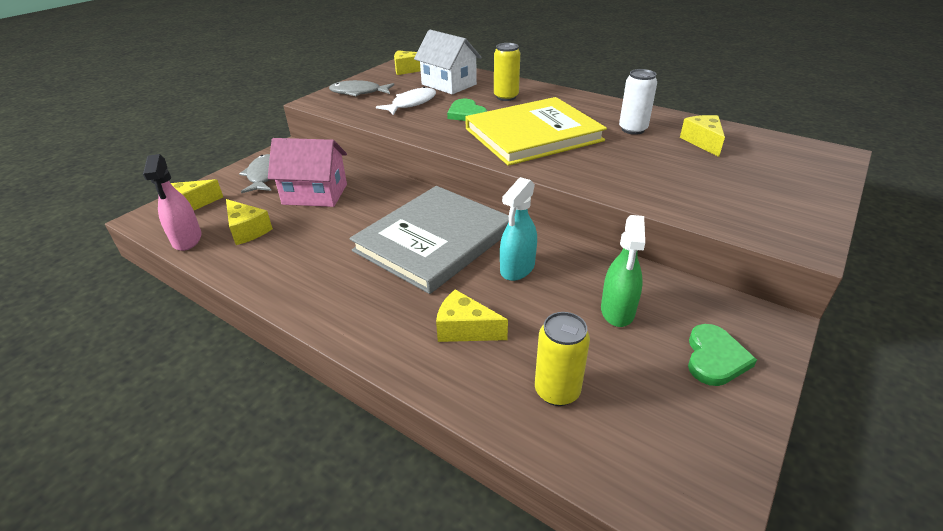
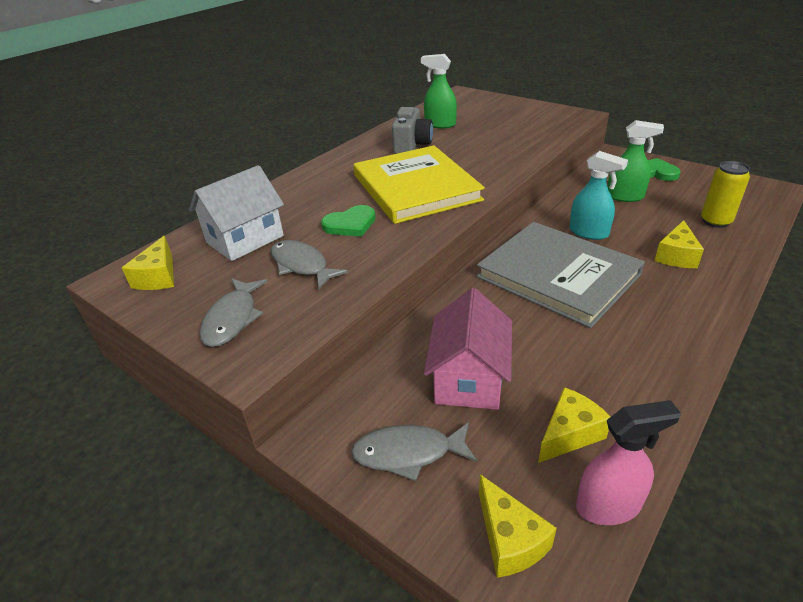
camera: 85 degrees left, 0 degrees up
(411, 103) = (302, 265): white fish -> grey fish
(506, 97) = (309, 201): yellow can -> none
(632, 129) = (412, 146): white can -> grey camera
(703, 142) = (440, 124): yellow cheese -> green spray bottle

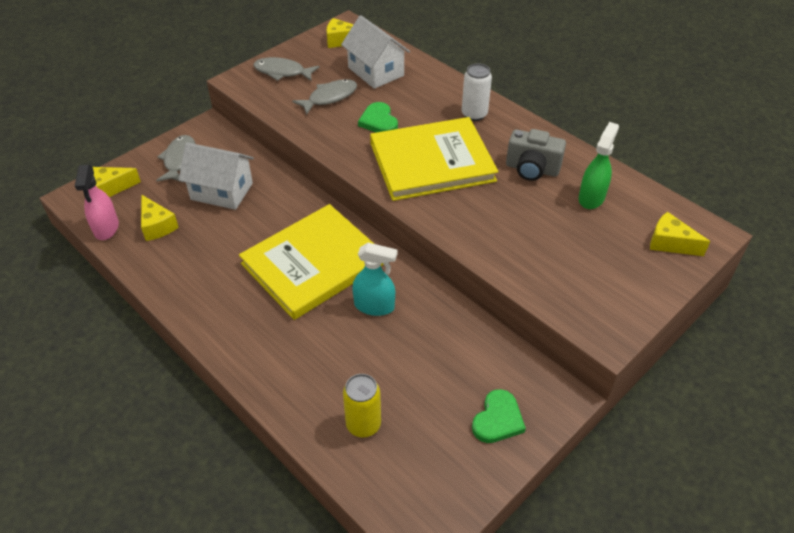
camera: 95 degrees right, 10 degrees up
(333, 175) = (474, 114): none -> white can
(469, 378) = (222, 191): pink house -> white house
(558, 276) = (313, 263): grey book -> yellow book
(589, 232) = (374, 306): turquoise spray bottle -> turquoise spray bottle turned 120 degrees counterclockwise
(625, 197) = (440, 363): green spray bottle -> none
(676, 256) = (312, 358): yellow cheese -> yellow cheese (670, 243)

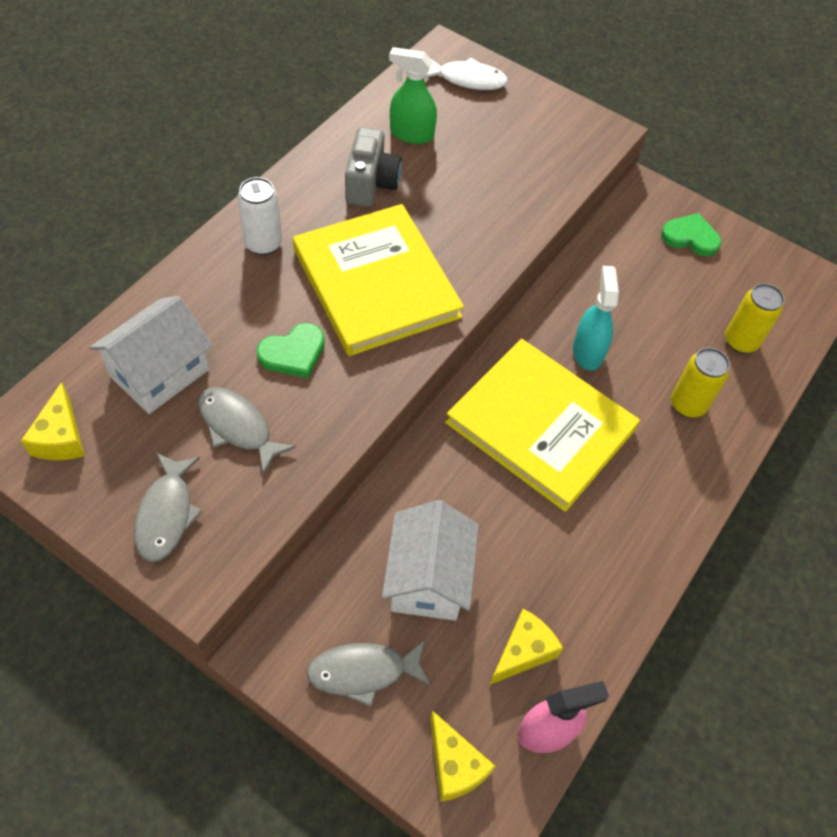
camera: 105 degrees left, 10 degrees up
(307, 362) = (688, 404): none -> yellow can
(670, 243) = (467, 79): yellow cheese -> white fish

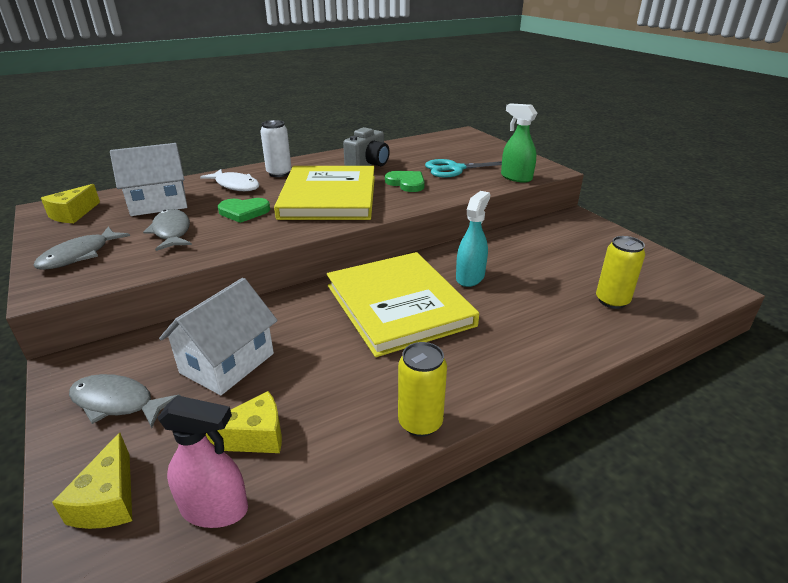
camera: 30 degrees right, 25 degrees down
(411, 134) = (413, 153): green spray bottle -> green spray bottle (516, 177)
(467, 79) = (468, 142): white fish -> white fish (235, 185)
(491, 162) = (455, 169): none -> turquoise scissors
(688, 404) = (537, 324): yellow can -> yellow can (420, 422)
(690, 237) = (599, 242): green heart -> green heart (406, 183)

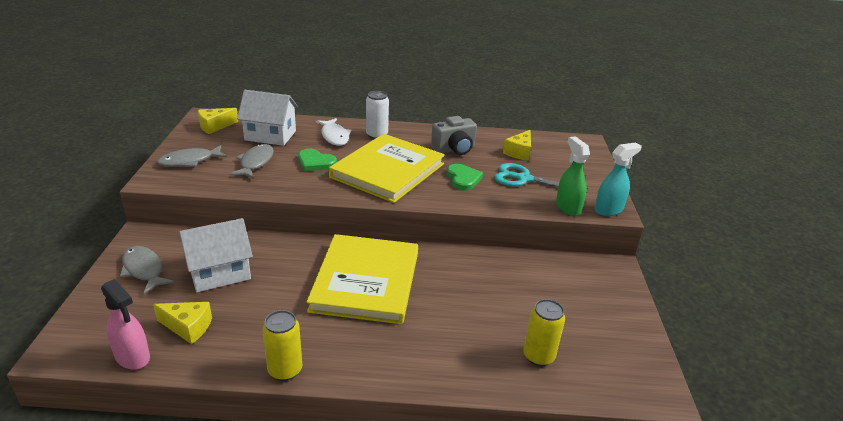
camera: 30 degrees right, 0 degrees up
(108, 500) = (94, 324): yellow cheese -> yellow cheese (519, 152)
(470, 277) = (445, 283): turquoise spray bottle -> turquoise spray bottle (609, 209)

